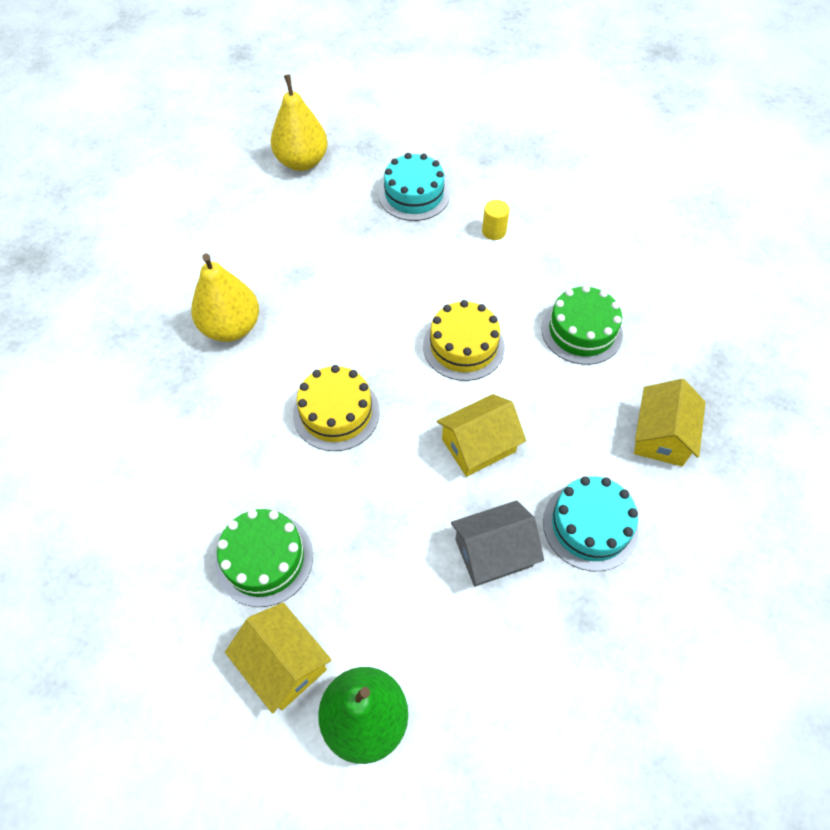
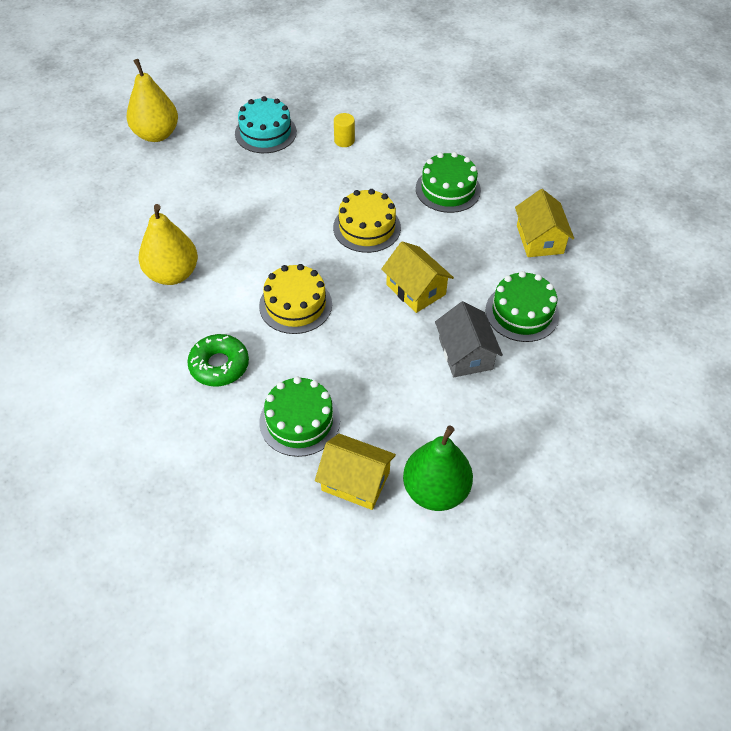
camera: 25 degrees left, 5 degrees down
(219, 454) = (219, 365): none -> green donut
(478, 445) = (415, 289): yellow house -> yellow house turned 75 degrees counterclockwise
(493, 552) = (465, 354): grey house -> grey house turned 60 degrees counterclockwise
(590, 525) = (522, 312): turquoise cake -> green cake

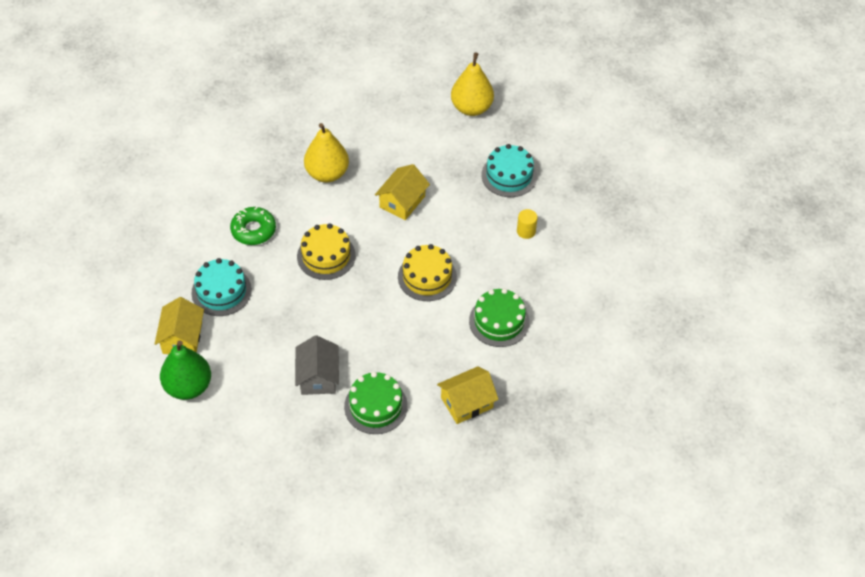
camera: 70 degrees right, 0 degrees up
(299, 421) = (221, 291): green cake -> turquoise cake
(415, 289) = (372, 327): yellow house -> yellow house (402, 201)
(465, 354) = (318, 376): grey house -> grey house turned 60 degrees counterclockwise

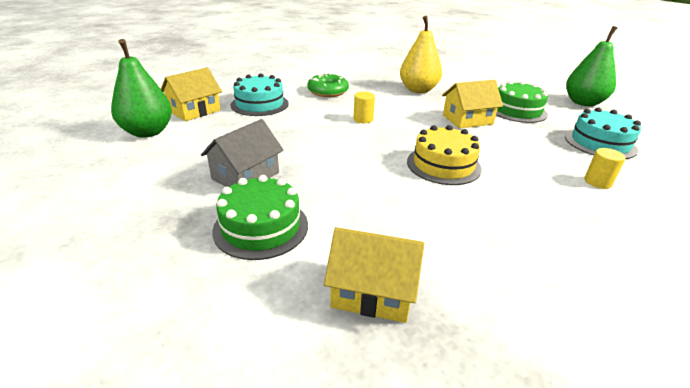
camera: 40 degrees right, 20 degrees down
(326, 256) = (363, 119): yellow cake -> yellow cylinder
(471, 108) = (583, 103): yellow pear -> green pear
(499, 321) = (501, 234): green cake -> green cake (517, 110)

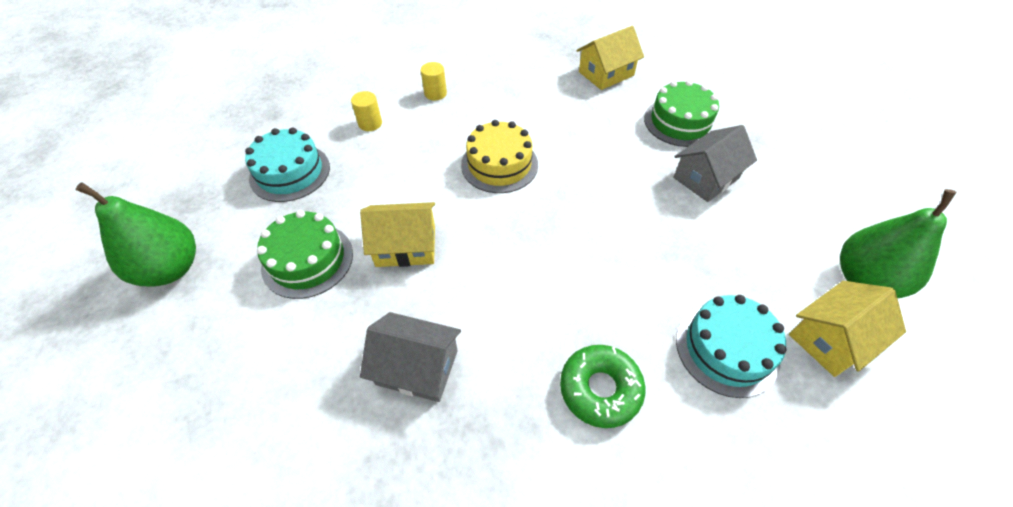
camera: 165 degrees left, 20 degrees up
(363, 119) = (558, 270): yellow cylinder -> yellow cylinder (435, 93)
(373, 291) = (606, 73): yellow house -> yellow house turned 60 degrees counterclockwise
(418, 90) = (417, 367): yellow pear -> grey house

